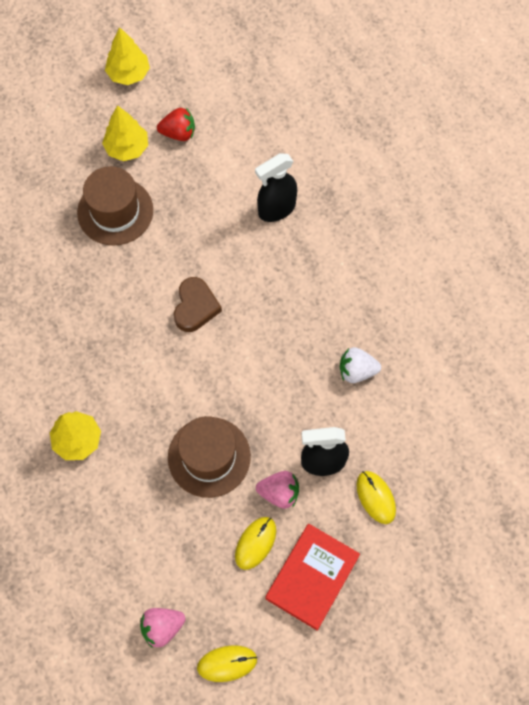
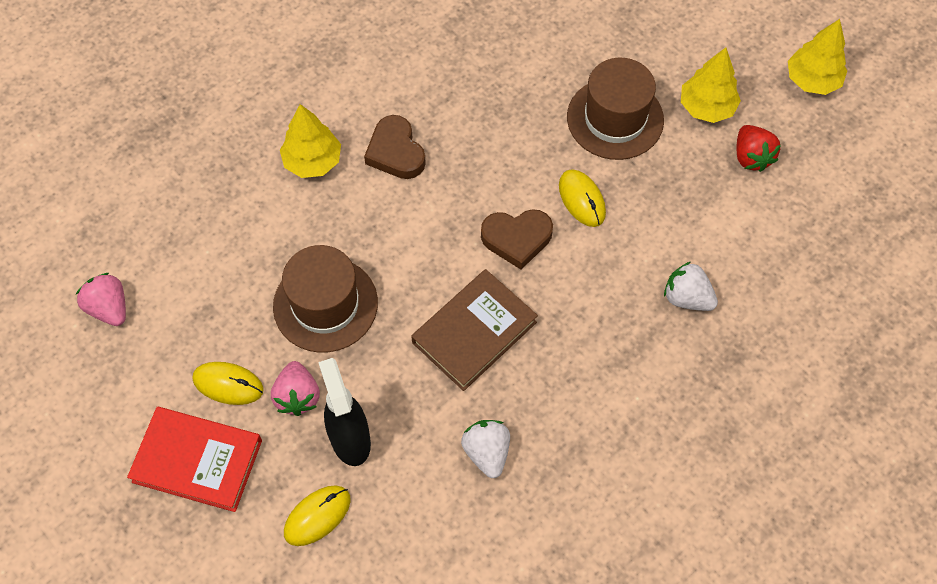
camera: 75 degrees right, 5 degrees down
(90, 375) = (395, 152): none -> brown heart
(227, 663) = (77, 389): yellow mouse -> yellow mouse (582, 199)
(263, 356) = (474, 332): none -> brown book
(276, 209) = (687, 298): black spray bottle -> white strawberry

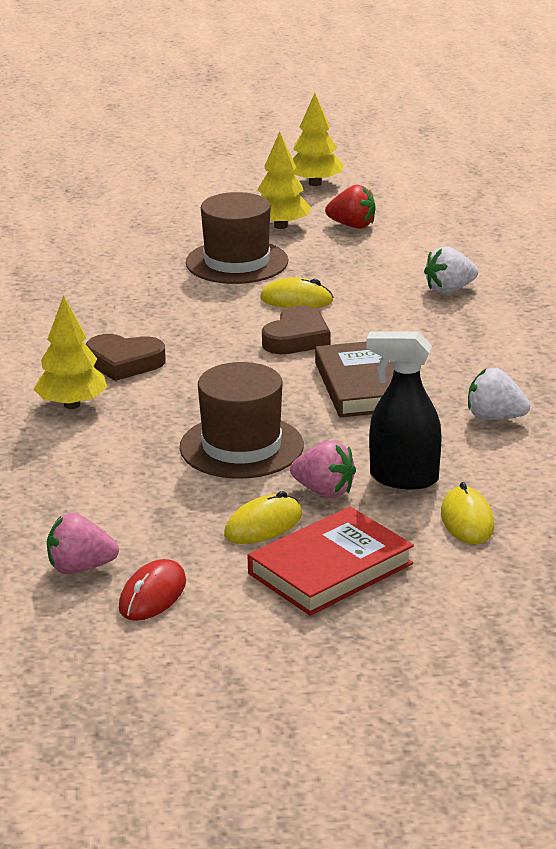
camera: 55 degrees left, 35 degrees down
(102, 371) = (153, 595): none -> red mouse

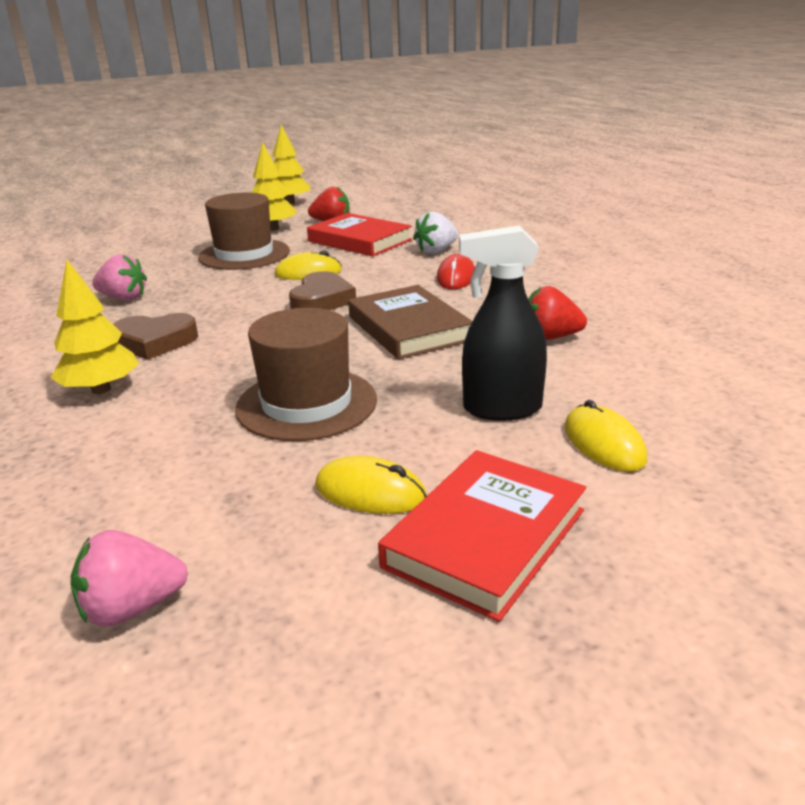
camera: 15 degrees left, 0 degrees up
(153, 595) = (253, 635): red mouse -> red mouse (456, 277)
(263, 525) = (370, 492): yellow mouse -> yellow mouse turned 75 degrees clockwise
(324, 491) = (423, 438): pink strawberry -> pink strawberry (124, 298)
(371, 260) = (359, 241): none -> red book
(495, 417) = (549, 338): white strawberry -> red strawberry

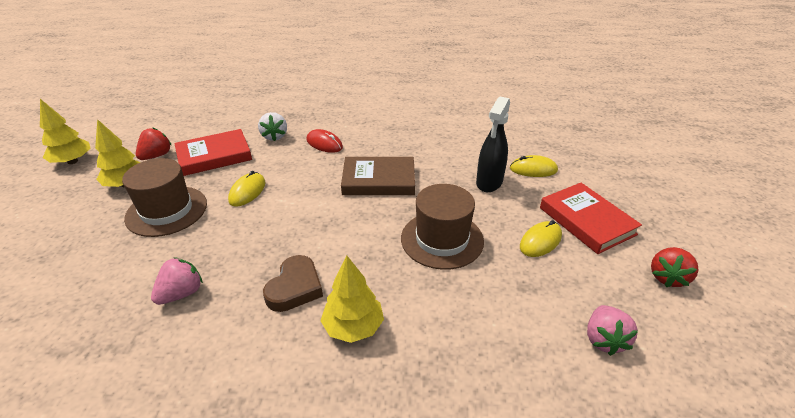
camera: 65 degrees left, 10 degrees up
(322, 300) = (303, 198): brown heart -> none
(549, 338) = (429, 145): red strawberry -> red strawberry (667, 277)

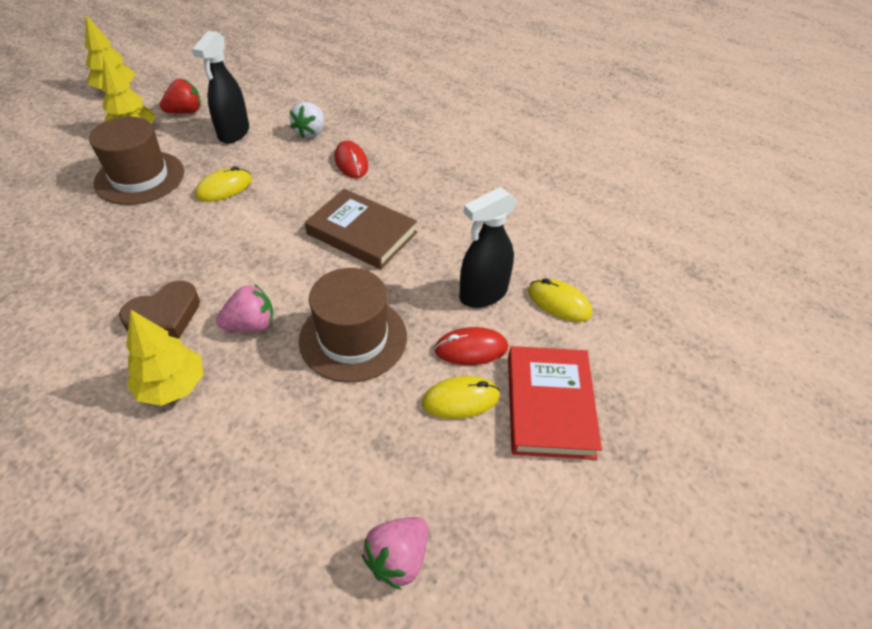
camera: 30 degrees right, 10 degrees up
(181, 293) = (74, 270): pink strawberry -> pink strawberry (251, 325)
(214, 156) = (233, 133): red book -> black spray bottle
(515, 213) = (471, 349): none -> red mouse
(667, 277) = (569, 536): red strawberry -> none

